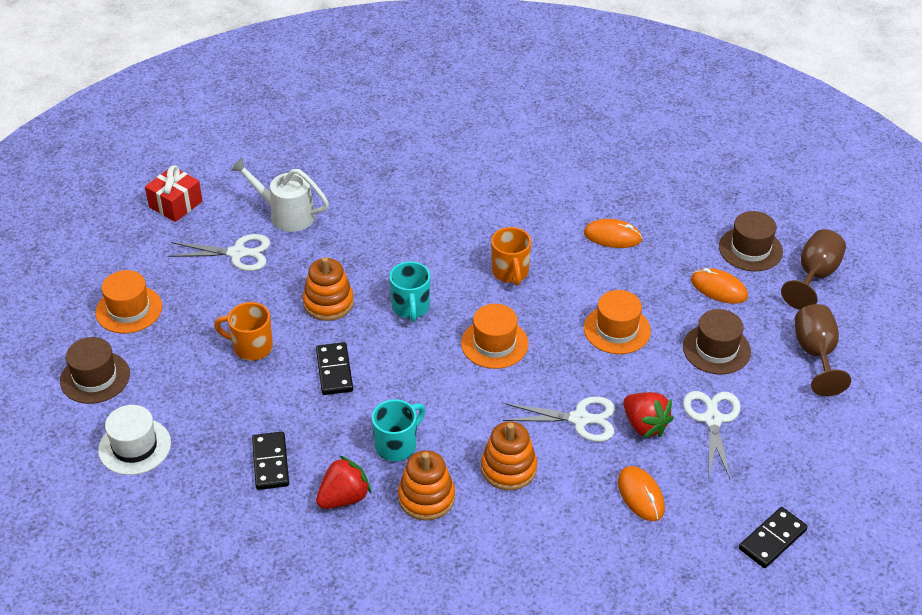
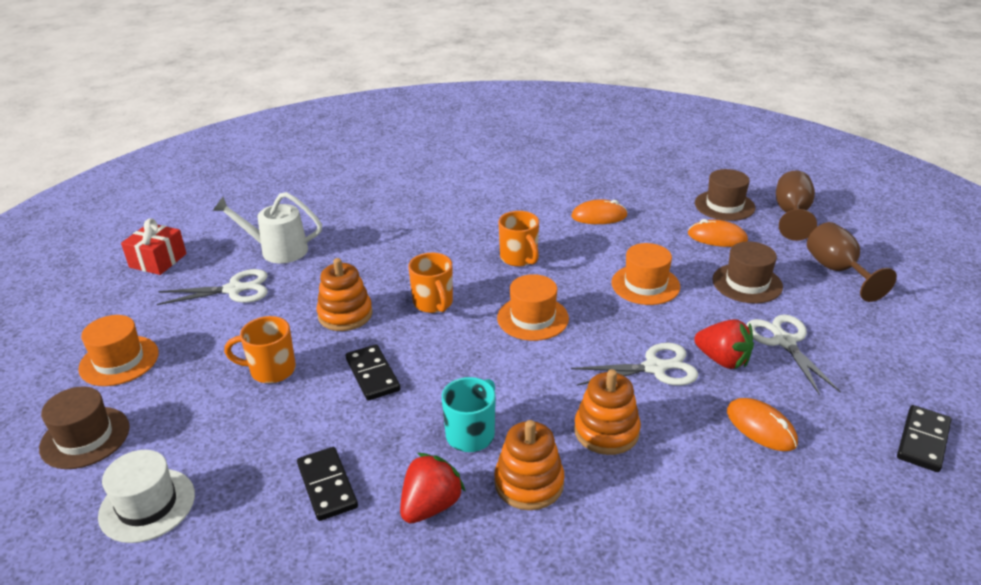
camera: 15 degrees left, 10 degrees down
(411, 308) = (433, 303): turquoise mug -> orange mug

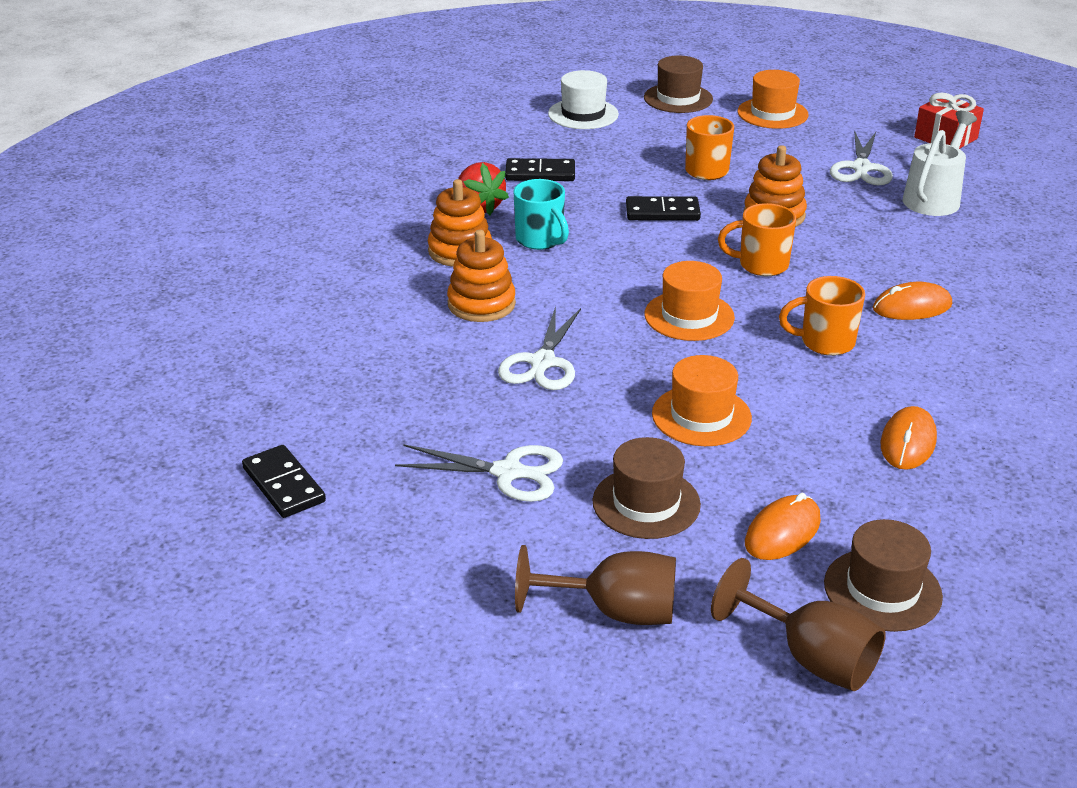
camera: 115 degrees right, 0 degrees up
(722, 360) = (516, 412): red strawberry -> none
(761, 427) = (402, 390): orange mouse -> orange mouse (912, 307)

